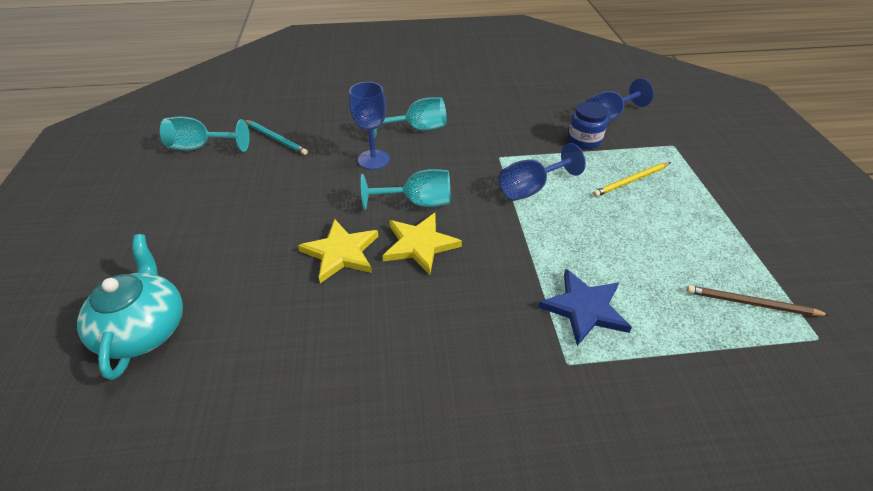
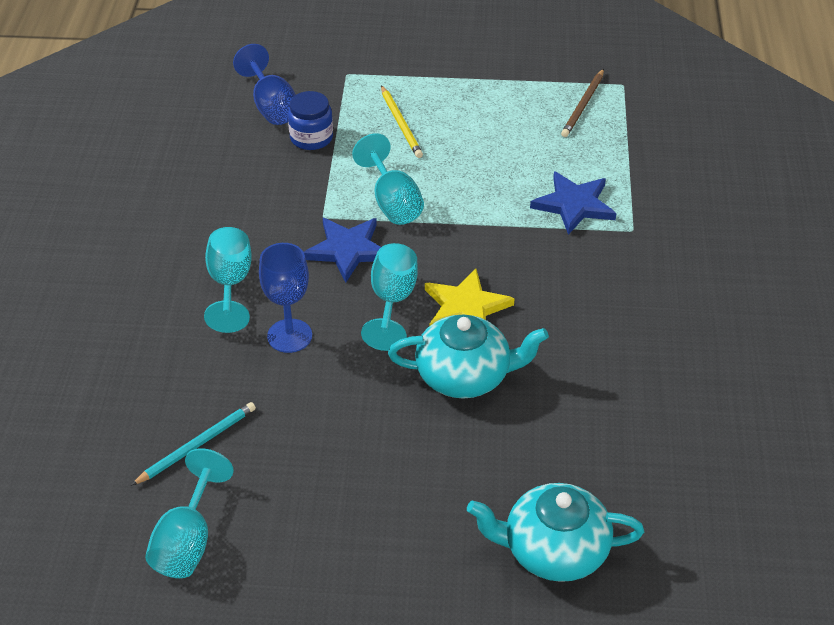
camera: 80 degrees left, 0 degrees up
(341, 253) = (465, 376): yellow star -> turquoise teapot
(467, 173) = (347, 250): none -> blue star
(531, 189) = (393, 203): blue goblet -> turquoise goblet

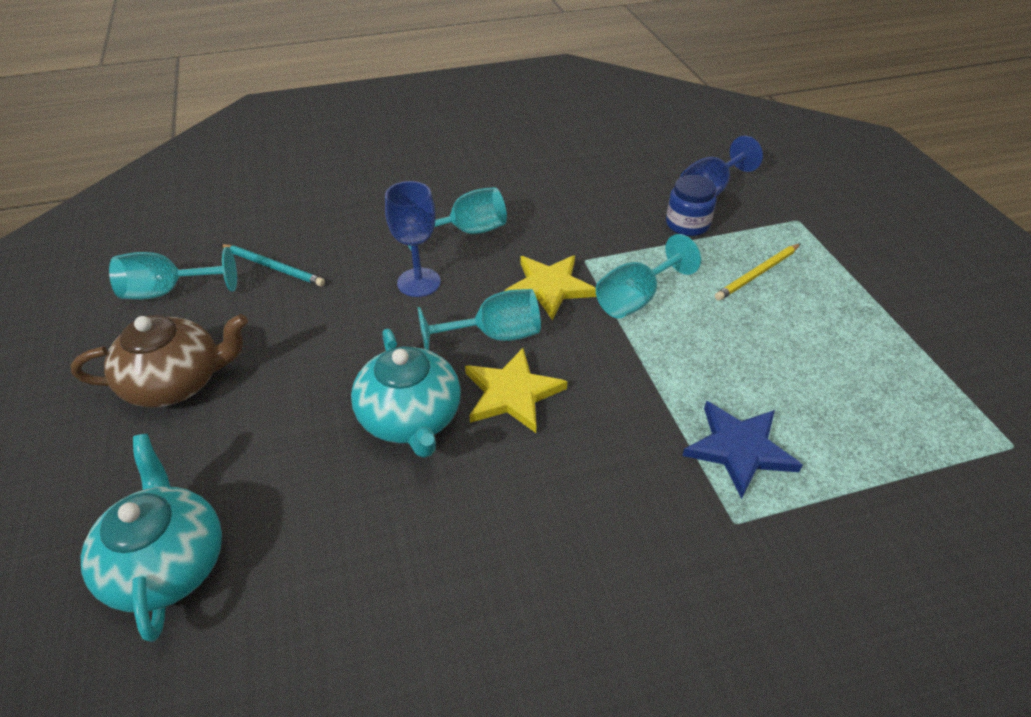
camera: 70 degrees right, 0 degrees up
(341, 538) = (176, 382): none -> brown teapot
(347, 250) = (549, 287): blue star -> yellow star
(583, 105) = (931, 414): brown pencil -> none

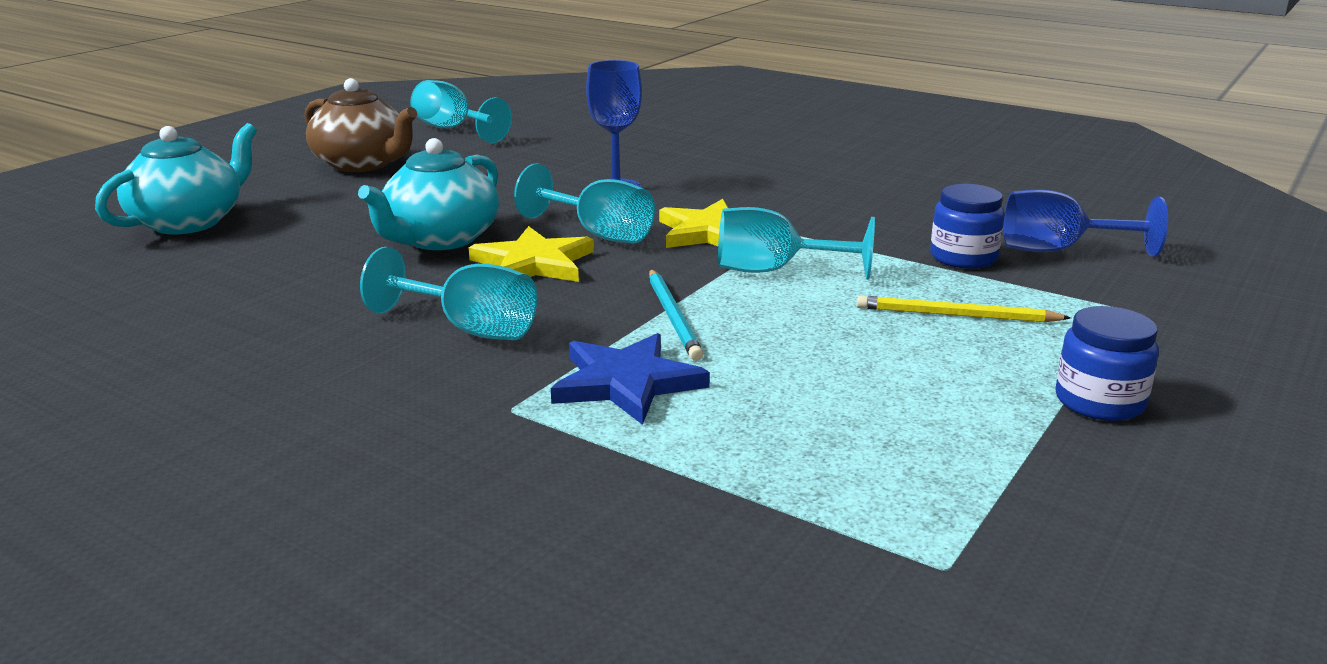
camera: 50 degrees right, 20 degrees down
(273, 267) = (539, 144): turquoise pencil -> turquoise pencil (673, 317)
(467, 232) = (724, 181): turquoise goblet -> turquoise goblet (470, 329)
(887, 294) = (1099, 402): none -> blue jar

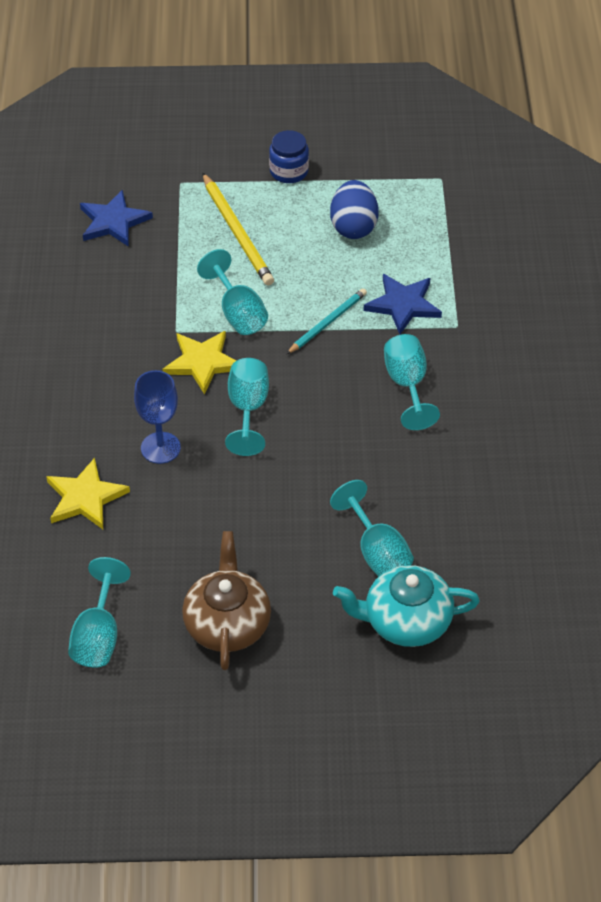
camera: 125 degrees left, 25 degrees up
(286, 234) = (377, 552): none -> turquoise goblet
(440, 239) = (318, 474): turquoise teapot -> none
(534, 263) = (313, 411): yellow star -> yellow star (85, 497)
(875, 408) = (353, 227): none -> blue egg
(956, 315) = (237, 232): yellow pencil -> yellow pencil, size x1.54
(963, 257) = (155, 252): blue jar -> none
(1058, 250) = (113, 221): blue goblet -> blue star

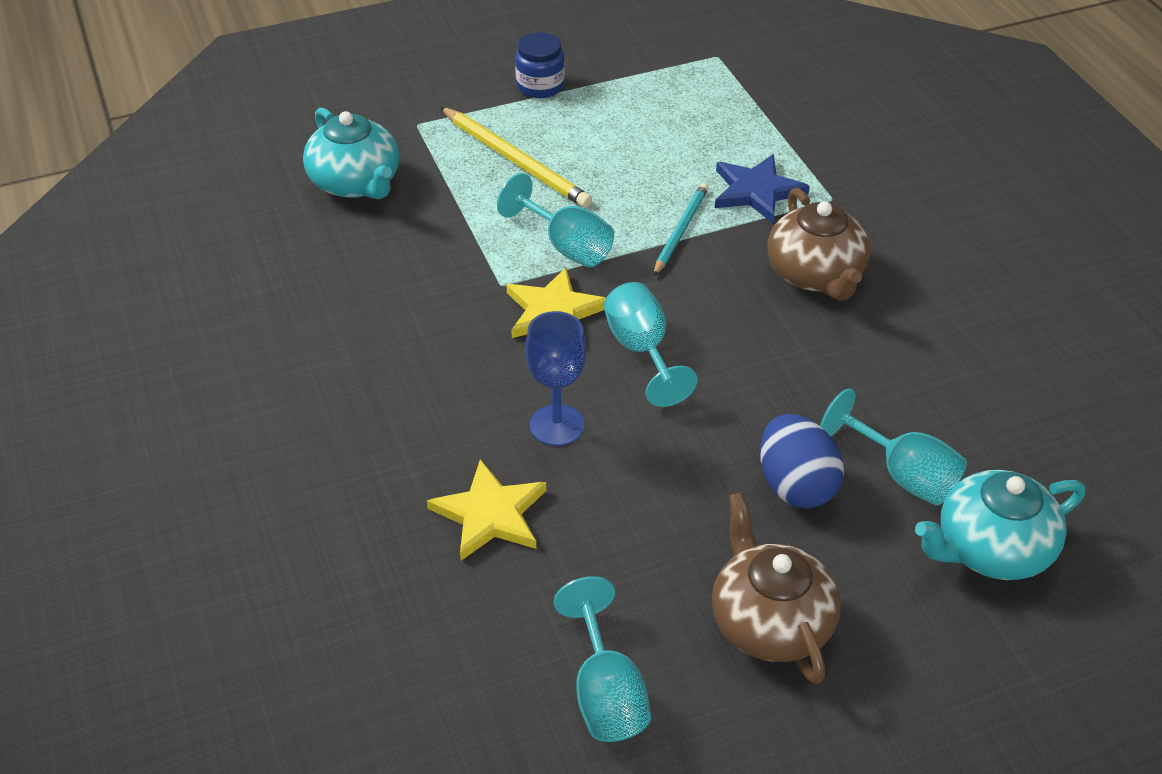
camera: 20 degrees left, 5 degrees down
(113, 221) = (356, 183): blue star -> turquoise teapot
(353, 227) = (649, 125): blue egg -> blue egg (796, 486)
(407, 385) = (816, 274): turquoise goblet -> brown teapot

